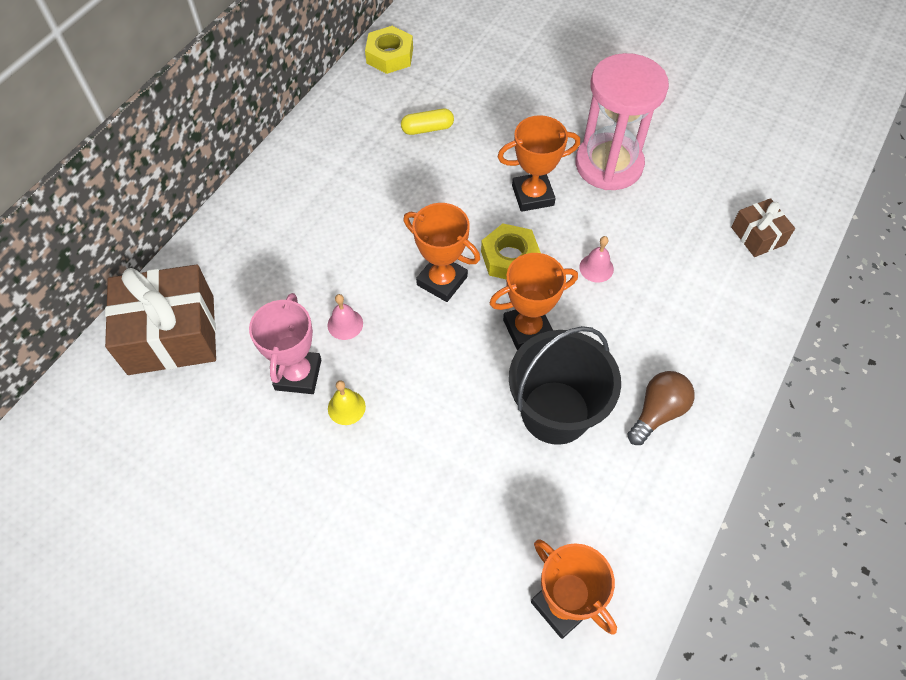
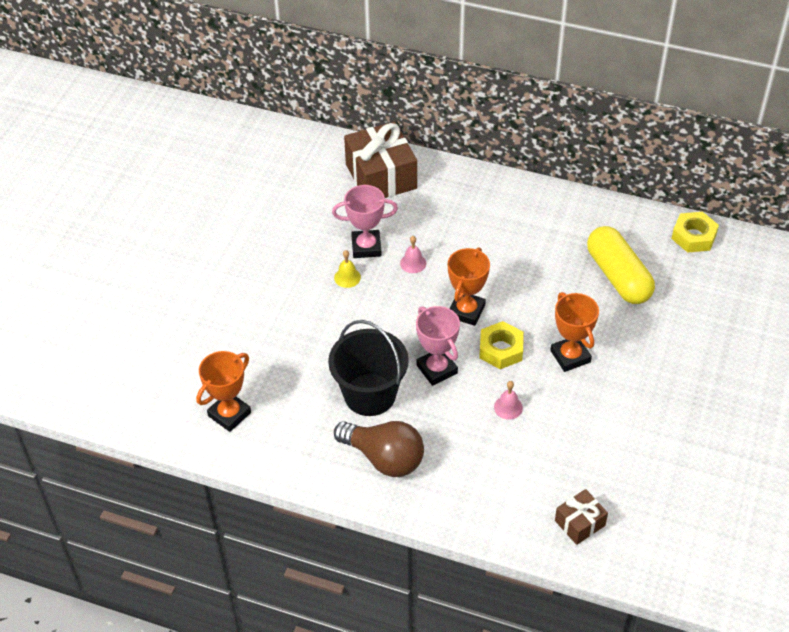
camera: 80 degrees right, 10 degrees down
(427, 129) = (618, 276): yellow capsule -> yellow capsule, size x2.07
(527, 329) = (437, 369): orange trophy -> pink trophy
(609, 164) = (624, 406): pink hourglass -> none
(657, 412) = (384, 458): brown light bulb -> brown light bulb, size x1.52

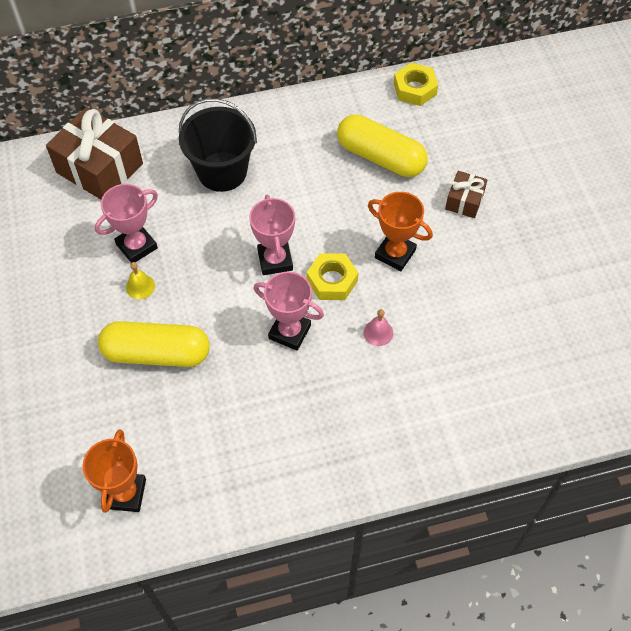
camera: 35 degrees left, 10 degrees up
(324, 331) = (157, 353): none -> yellow capsule
(370, 395) = (247, 393): black bucket -> black bucket (222, 171)
(384, 458) = (306, 448): brown light bulb -> none
(413, 263) = (192, 239): pink bell -> none
(466, 311) = (275, 260): orange trophy -> pink trophy
(580, 523) = (515, 406): brown gift -> brown gift (464, 201)

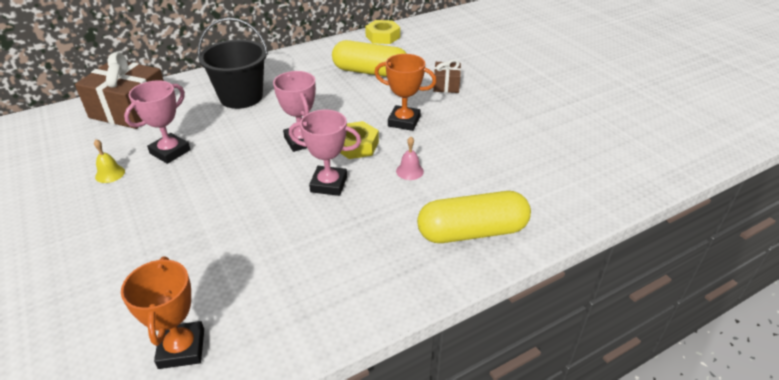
camera: 15 degrees left, 20 degrees down
(140, 286) = (177, 177): yellow bell -> yellow bell (110, 174)
(157, 353) = (201, 222): yellow capsule -> yellow capsule (472, 232)

